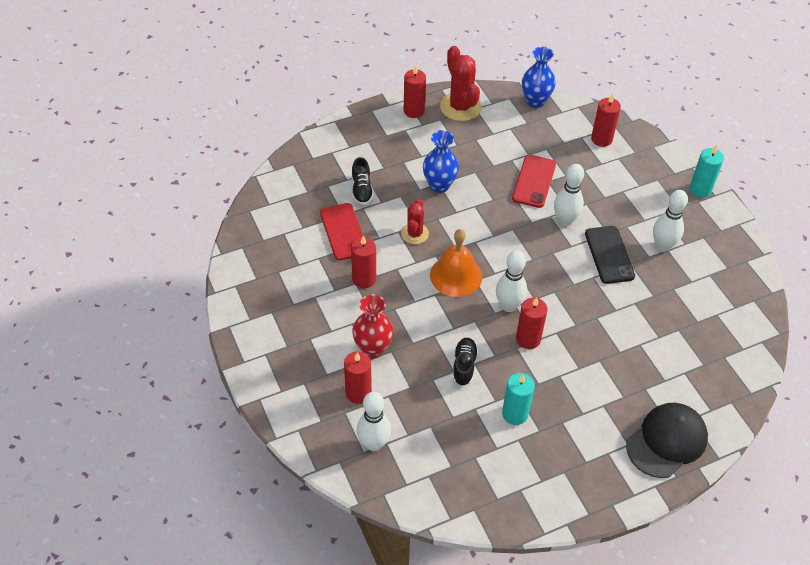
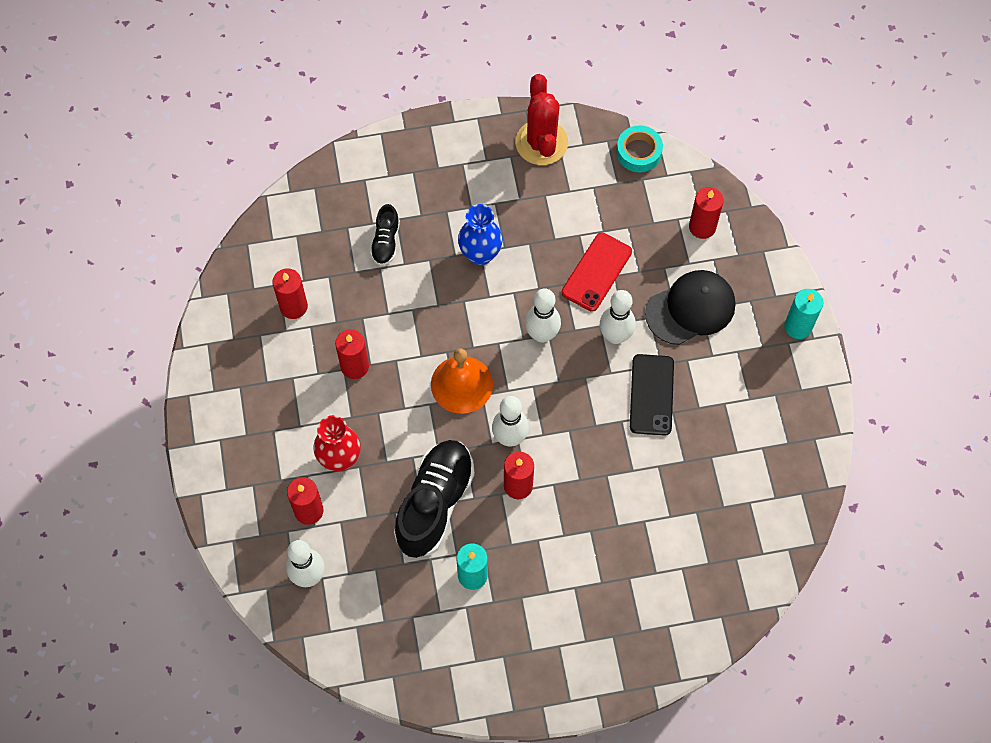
camera: 15 degrees right, 15 degrees up
(343, 232) = (348, 296): red phone -> none
(414, 111) = (482, 137): red candle -> red candle (293, 306)
(414, 234) = (430, 317): red cactus -> none
(464, 366) = (435, 503): black shoe -> black shoe, size x2.01
(535, 101) = (639, 152): blue vase -> turquoise tape
(662, 246) = (720, 396): white bowling pin -> white bowling pin (542, 334)
(667, 441) = (629, 647): black cap -> black cap (691, 308)

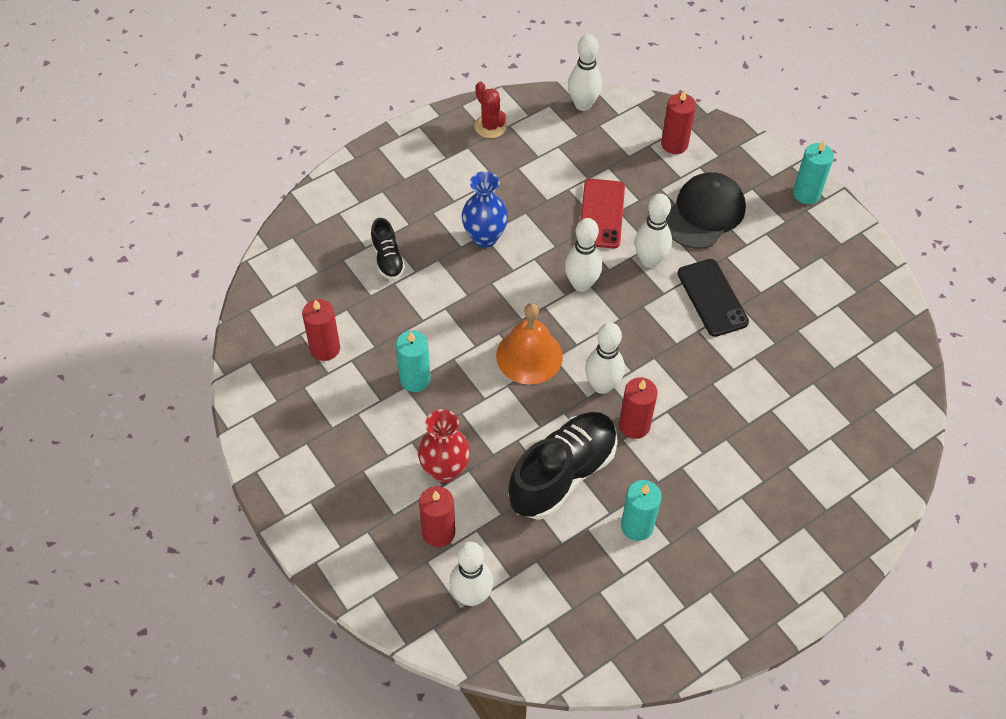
camera: 25 degrees left, 10 degrees down
(355, 366) = (415, 379): red candle -> turquoise candle
(435, 503) = (562, 474): black shoe -> black shoe turned 45 degrees clockwise
(541, 143) = (490, 126): red cactus -> red cactus, size x0.61
(639, 152) = (583, 104): turquoise tape -> white bowling pin

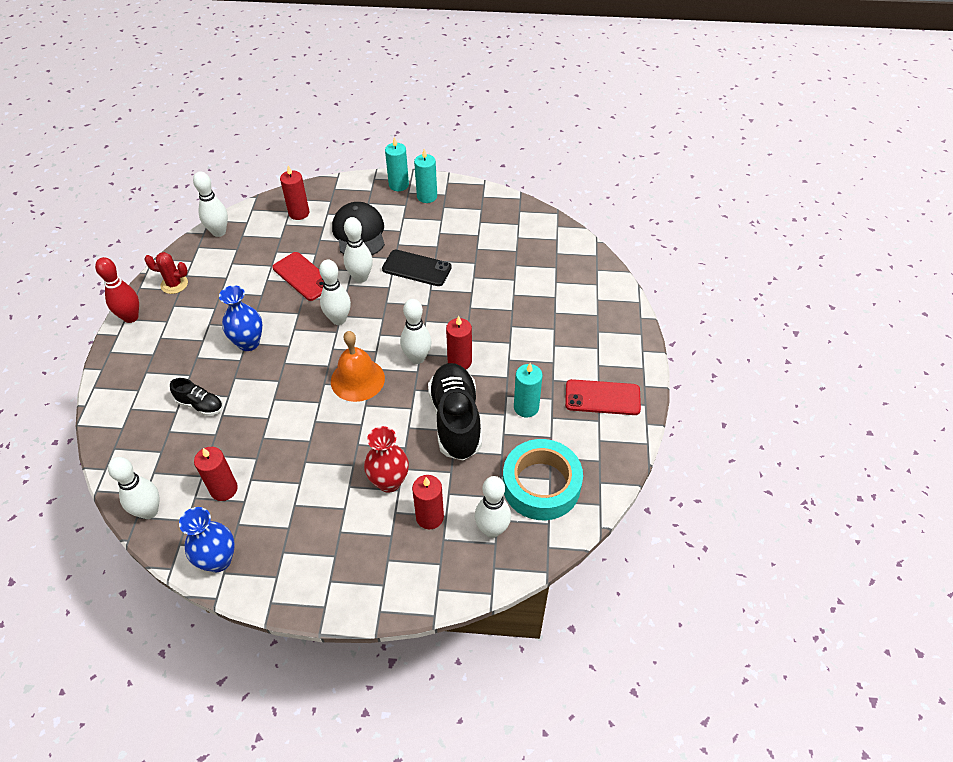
camera: 50 degrees left, 5 degrees down
(259, 313) = (149, 511): none -> white bowling pin
(260, 401) = (218, 560): none -> blue vase
(415, 379) = (306, 452): turquoise candle -> turquoise candle (427, 196)
(425, 129) = (131, 317): none -> red bowling pin
(558, 605) = (541, 485): none -> turquoise tape
(718, 590) = (602, 397): none -> red phone

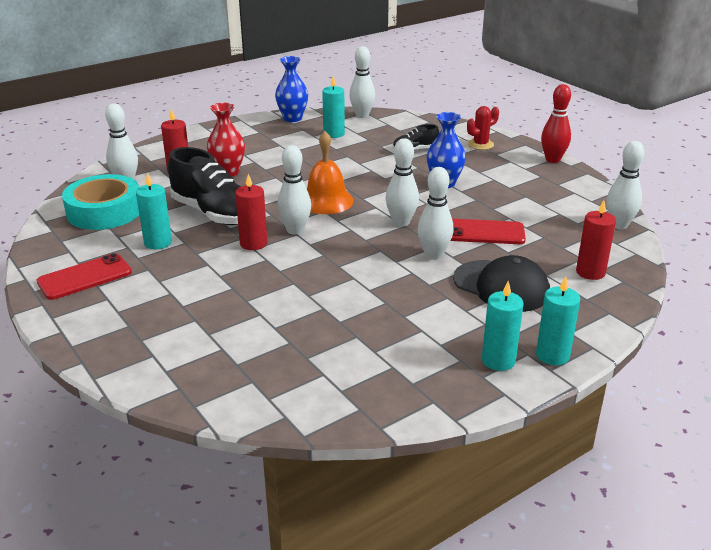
camera: 140 degrees right, 20 degrees down
(174, 284) = (568, 184): red cactus -> red cactus (480, 144)
(224, 489) = (334, 134): red candle -> turquoise candle
(416, 268) = (393, 286): black phone -> none

